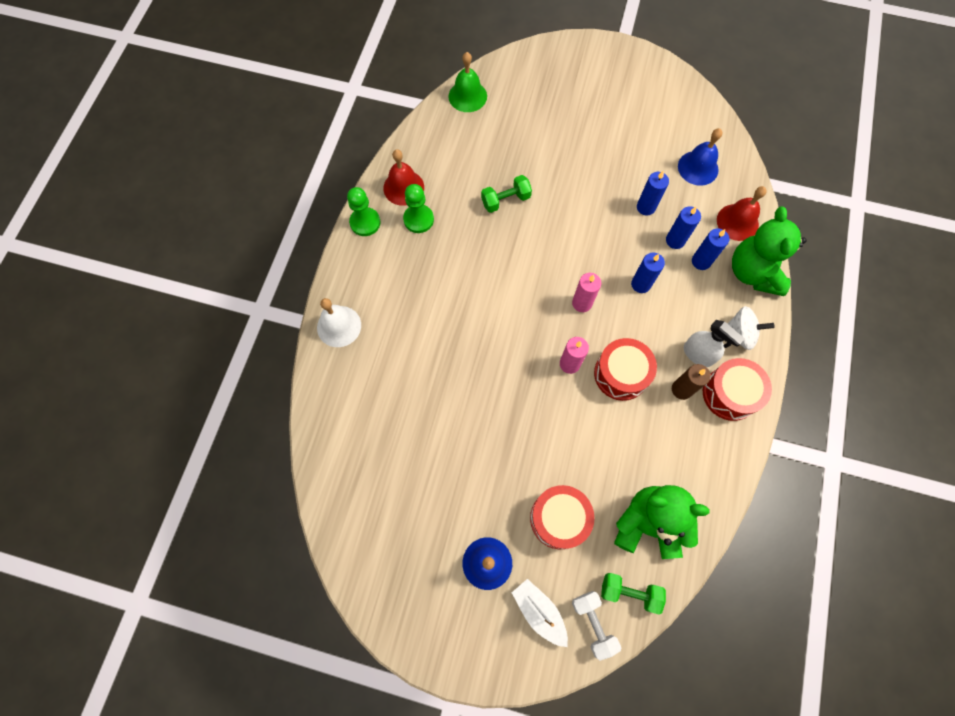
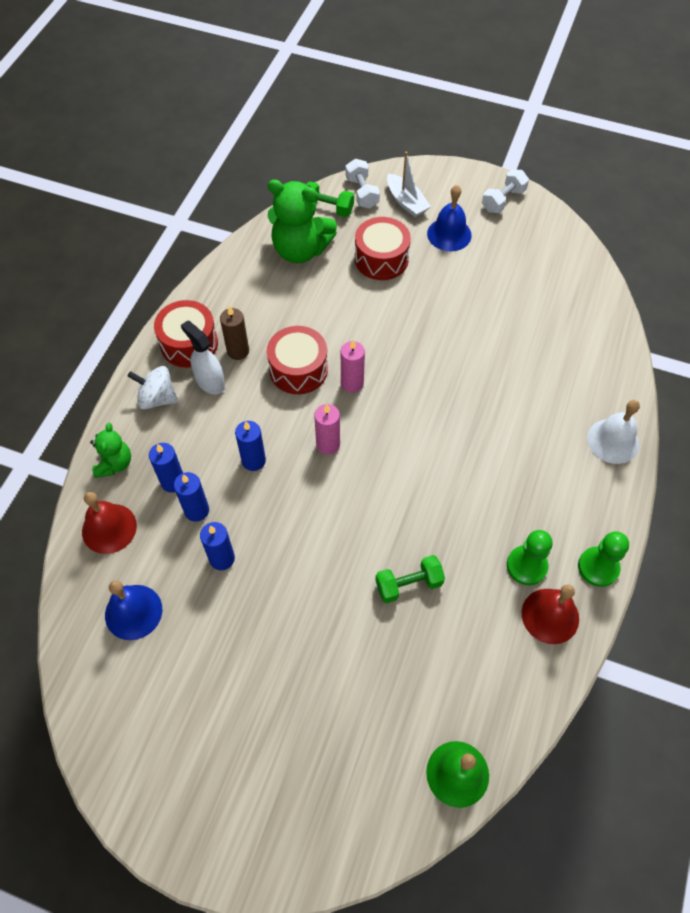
camera: 175 degrees left, 10 degrees down
(425, 626) = (503, 200): none -> white dumbbell
(753, 272) = (114, 464): green teddy bear -> green teddy bear, size x0.54

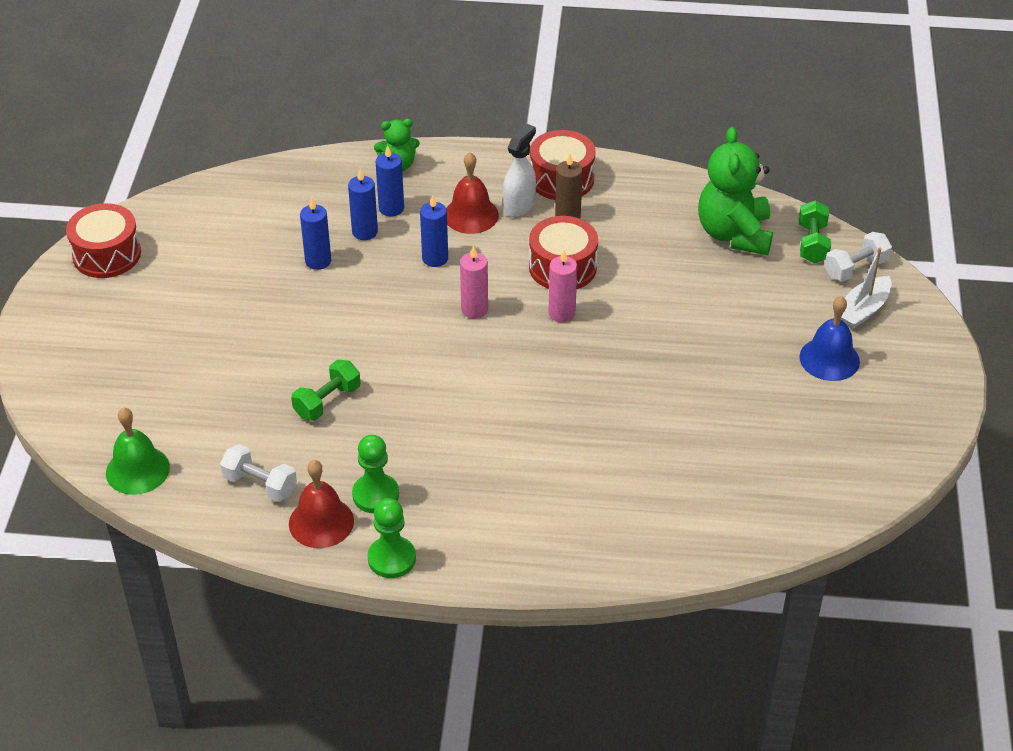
camera: 75 degrees right, 15 degrees down
(109, 528) = (328, 180): red bell -> red bell (471, 215)
(133, 612) = (248, 217): blue bell -> none
(157, 398) = (484, 174): white spinning top -> none
(381, 259) = (755, 304): red drum -> red drum (107, 254)
(408, 584) = (327, 401): green dumbbell -> green dumbbell turned 75 degrees clockwise
(503, 200) = (919, 403): white dumbbell -> white dumbbell (260, 484)
(613, 441) = (570, 557): white bell -> none

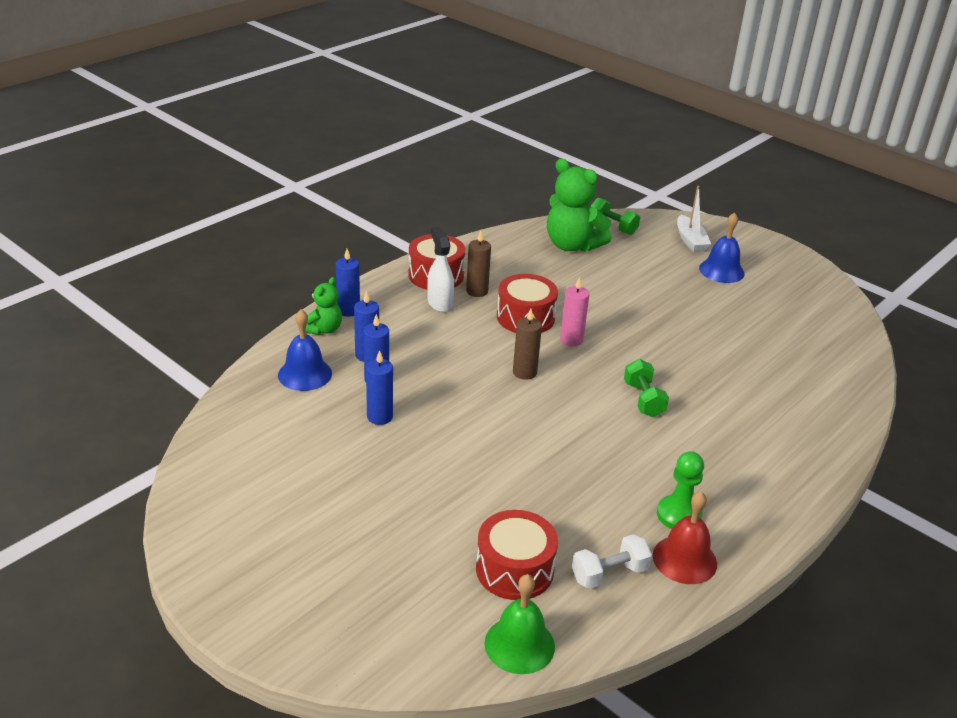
camera: 55 degrees left, 10 degrees down
(107, 254) = (212, 529): red drum -> red drum (514, 569)
(327, 191) = (305, 374): none -> blue bell
(327, 401) = (548, 489): green dumbbell -> green dumbbell (643, 399)
(391, 558) = (756, 540): green pawn -> none
(435, 258) = (448, 363): blue candle -> blue candle (348, 310)
(471, 215) = (422, 326): red bell -> none
(474, 309) = (524, 372): pink candle -> brown candle
(855, 268) = (651, 225): white dumbbell -> none

